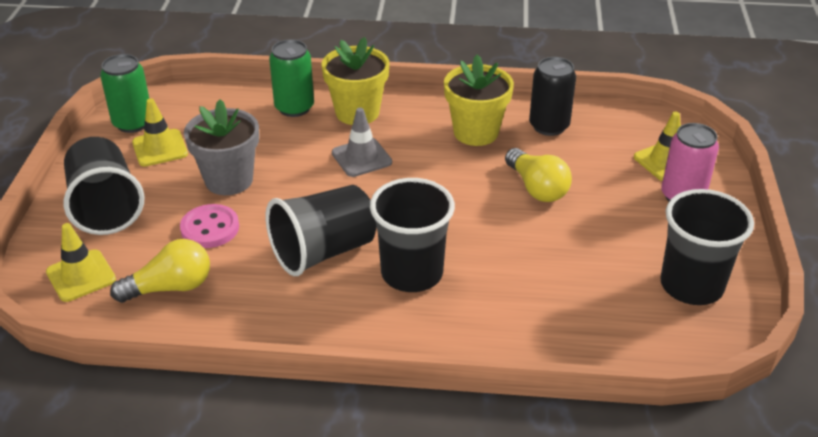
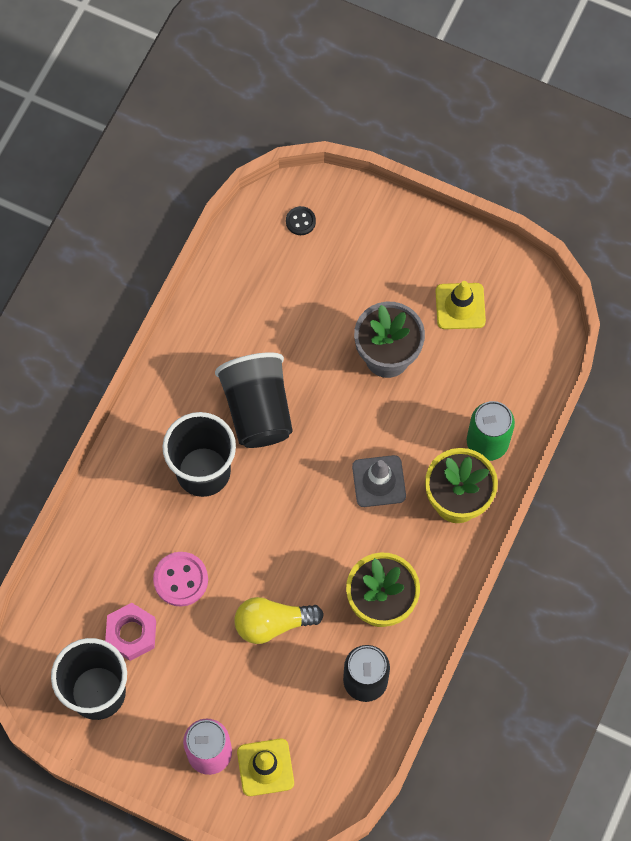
camera: 110 degrees right, 30 degrees up
(81, 276) = (300, 221): yellow traffic cone -> black button
(106, 207) = (385, 249): black cup -> none
(133, 123) = (512, 289): green can -> none
(170, 287) = (260, 284): yellow light bulb -> none
(210, 228) = (323, 327): pink button -> pink button (181, 579)
(615, 278) = (131, 634): none -> pink nut

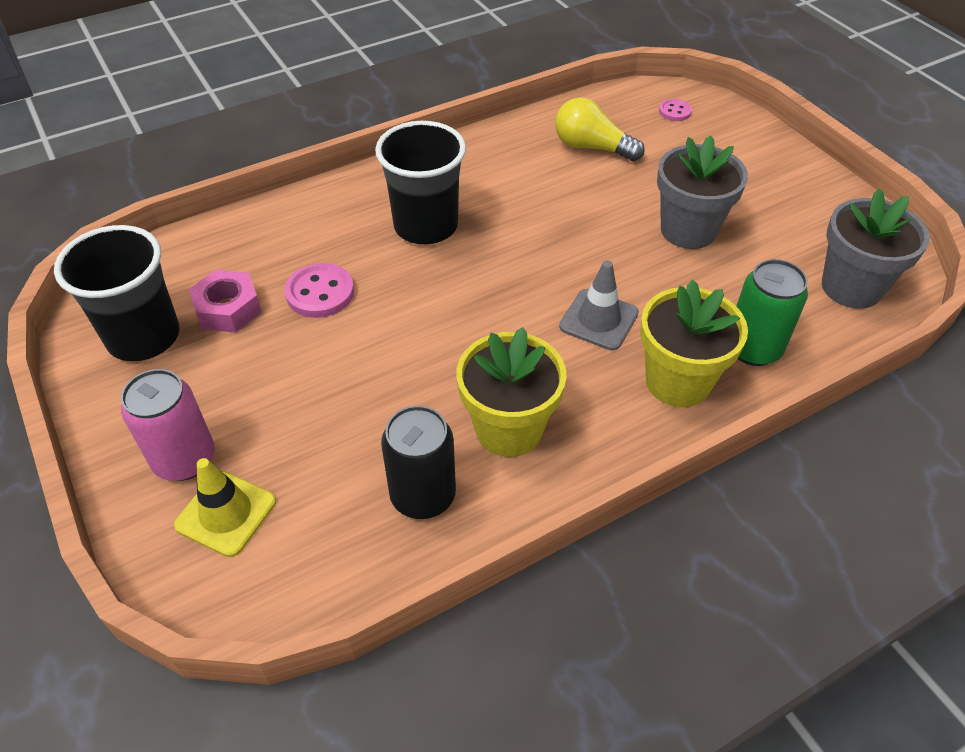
camera: 35 degrees right, 20 degrees down
(258, 410) = (521, 209): black cup -> none
(272, 623) = (372, 379): yellow light bulb -> yellow light bulb (591, 147)
(300, 221) = (675, 111): black button -> pink button
(460, 306) = (798, 229): yellow traffic cone -> none
(521, 345) = (851, 287): none -> grey flower pot

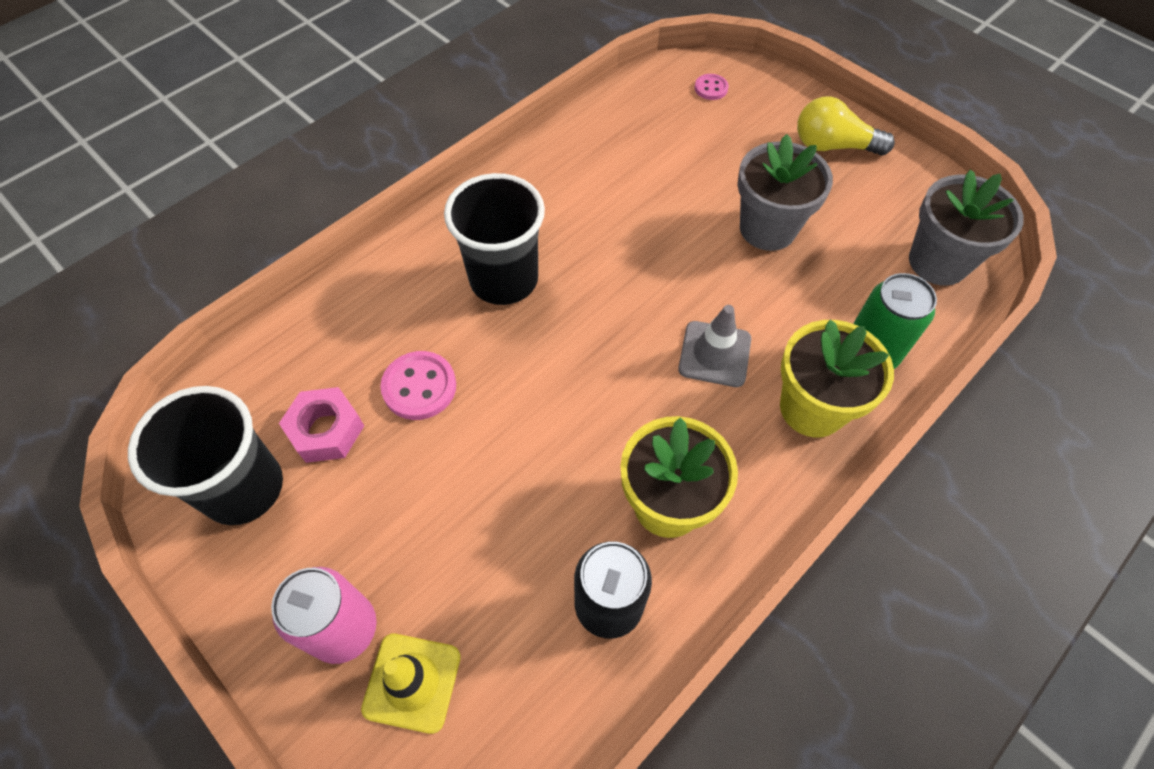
camera: 15 degrees left, 10 degrees up
(591, 147) = (642, 148): yellow light bulb -> yellow light bulb (833, 146)

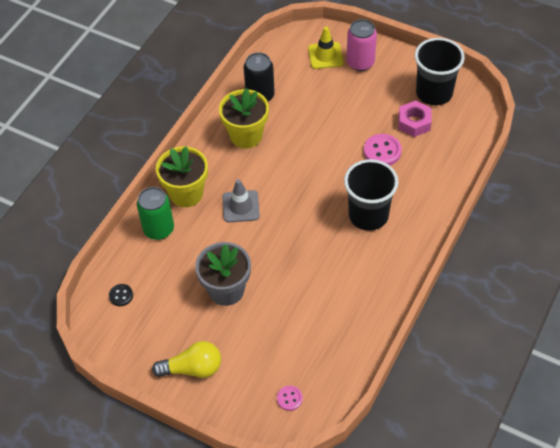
camera: 165 degrees right, 5 degrees down
(938, 262) = (121, 295): grey flower pot -> black button

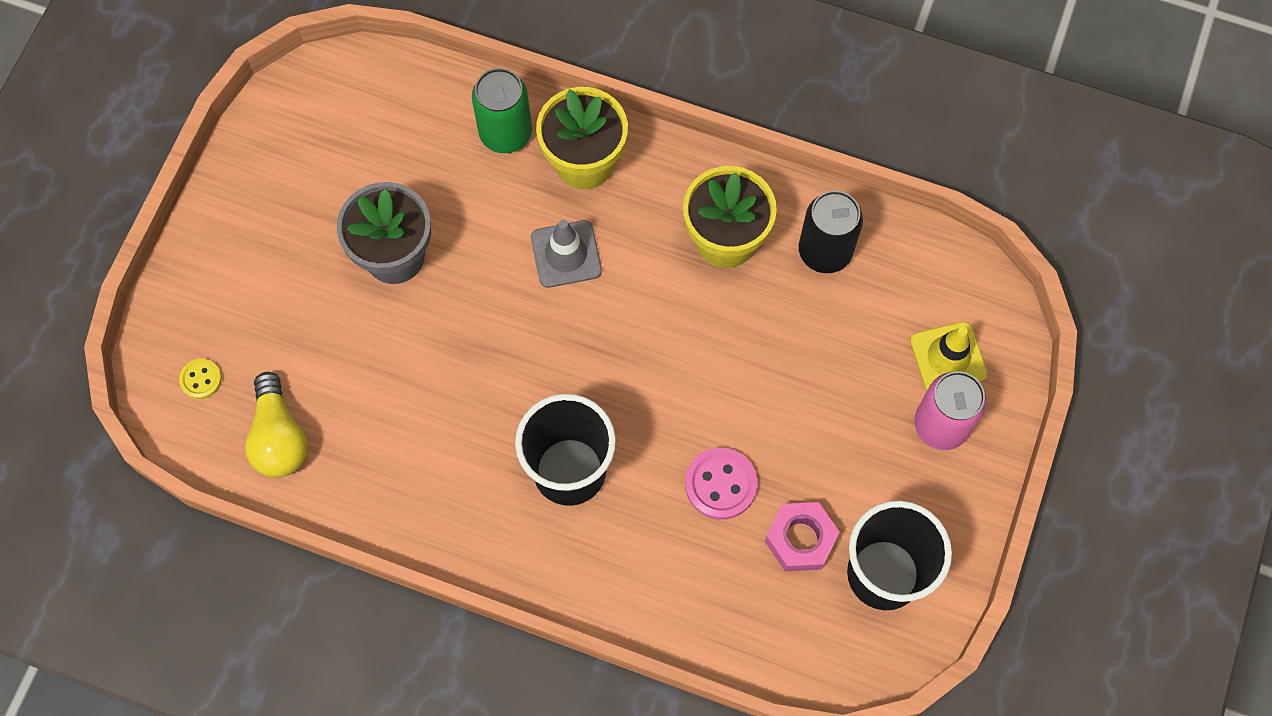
camera: 80 degrees right, 15 degrees up
(121, 295) = (373, 102): black button -> none
(193, 368) = (247, 229): yellow light bulb -> yellow light bulb (279, 437)
(289, 398) = (201, 379): pink button -> yellow button

